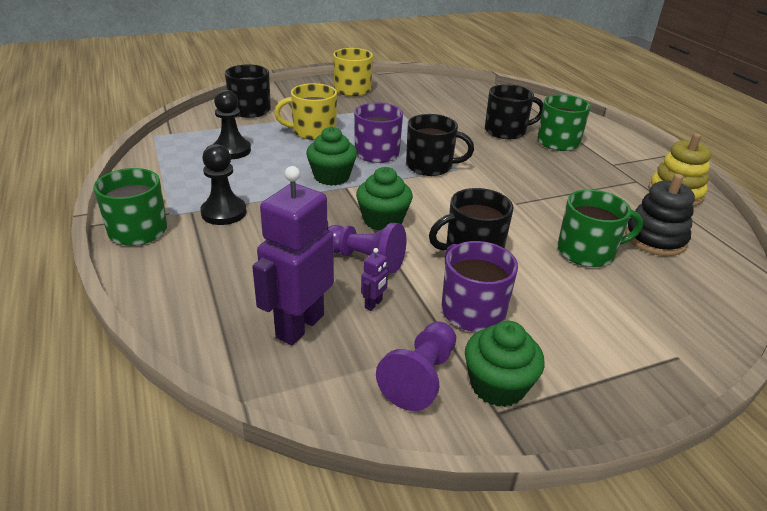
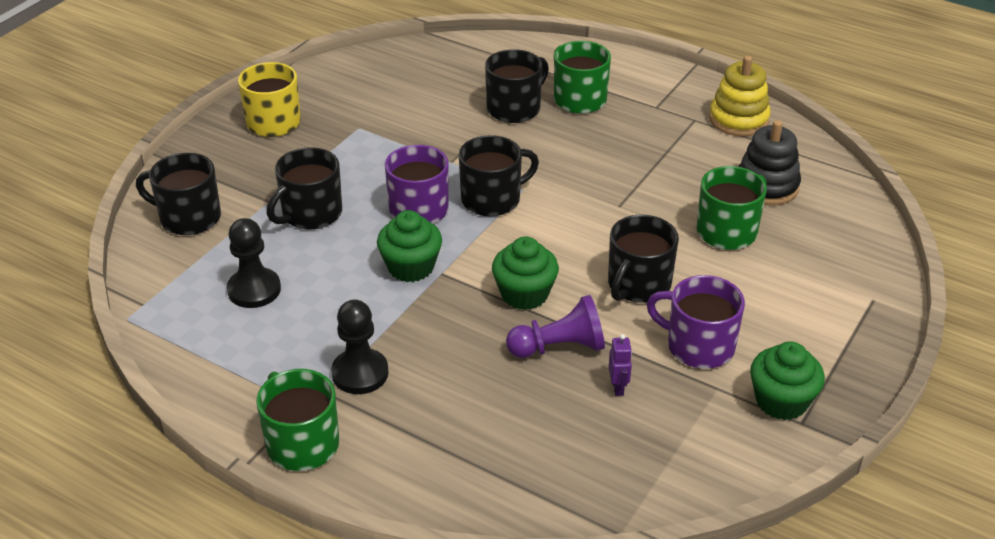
camera: 35 degrees left, 5 degrees up
(299, 326) = (584, 445): purple robot -> none
(313, 132) = (310, 214): yellow mug -> black mug
(420, 377) = (723, 429): purple pawn -> none

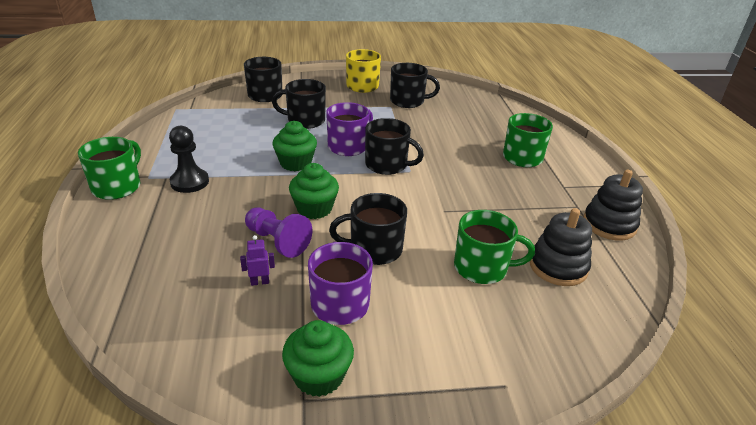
camera: 50 degrees right, 5 degrees down
(254, 290) = (228, 129): black pawn -> none
(515, 108) = (479, 141): black mug -> black mug (408, 101)
(618, 388) = (260, 282): purple robot -> purple robot turned 150 degrees counterclockwise
(738, 120) = (609, 224): yellow stacking toy -> black stacking toy

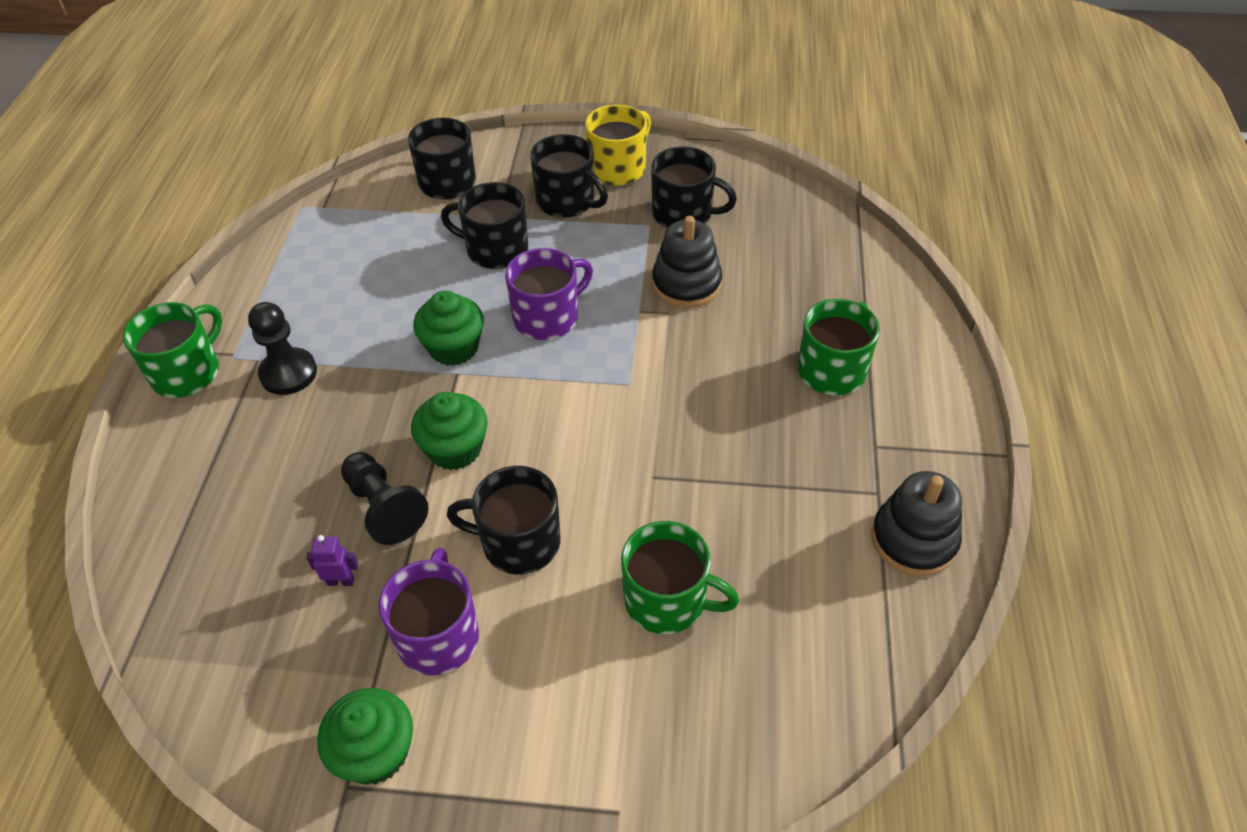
camera: 15 degrees right, 15 degrees up
(277, 241) = (384, 508): purple pawn -> black pawn
(387, 165) = (597, 366): black mug -> black mug (567, 201)
(558, 267) = (787, 615): black stacking toy -> black stacking toy (686, 284)

